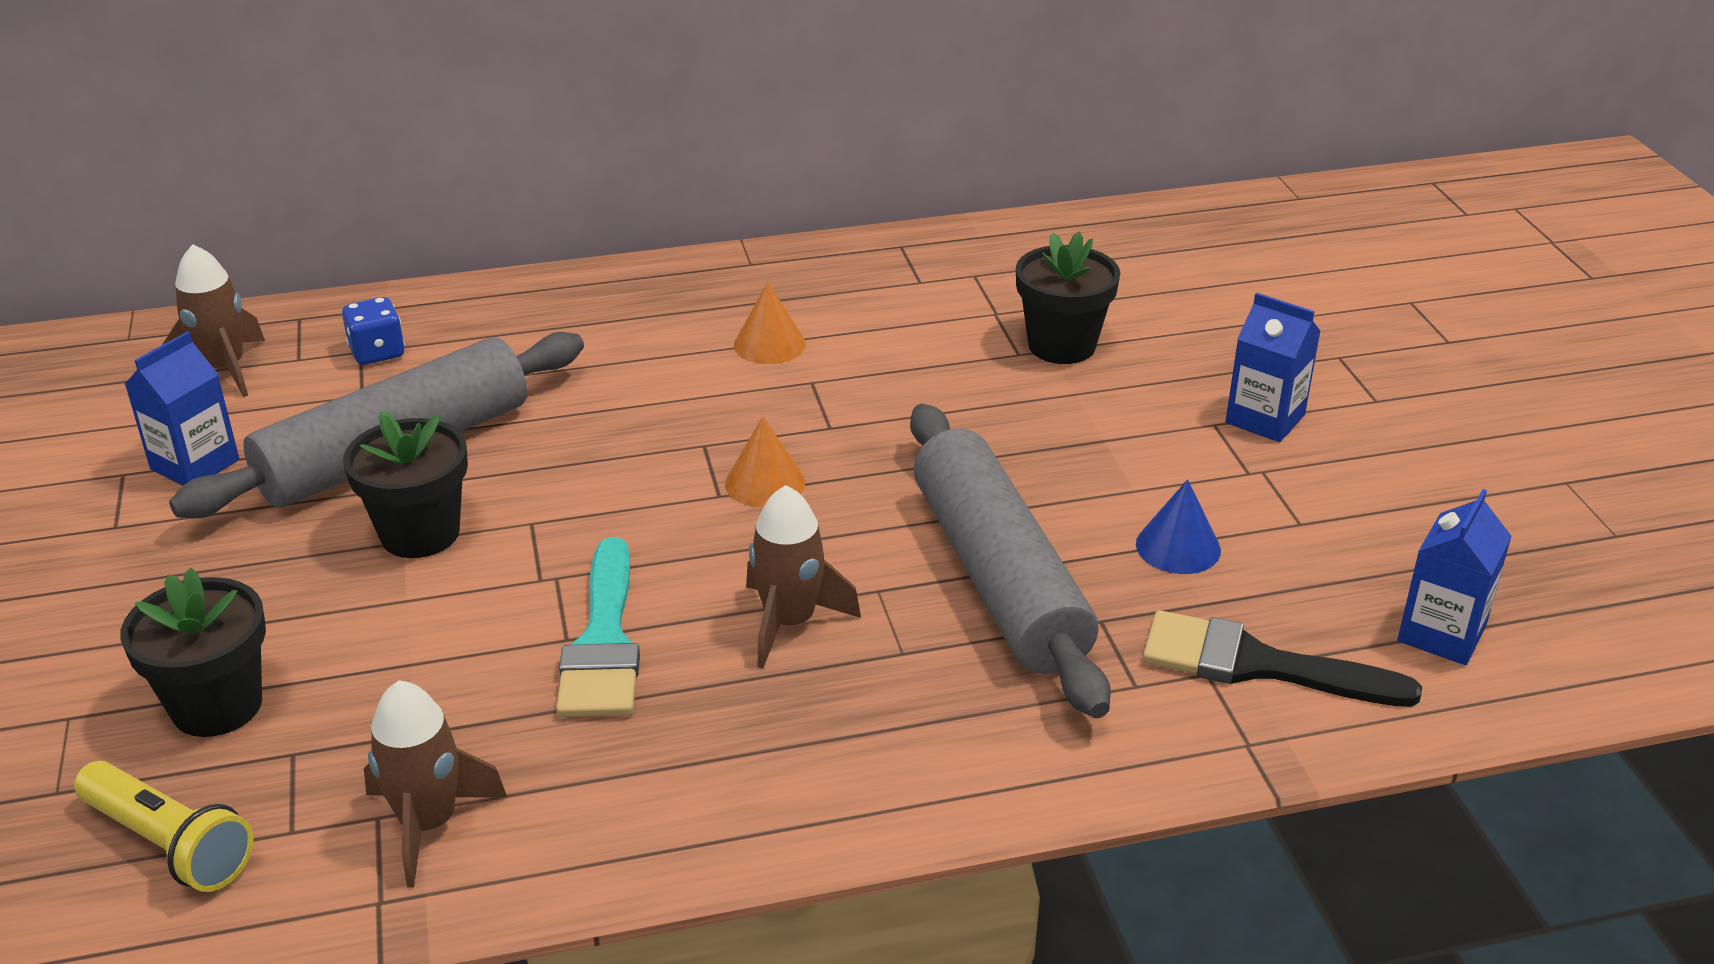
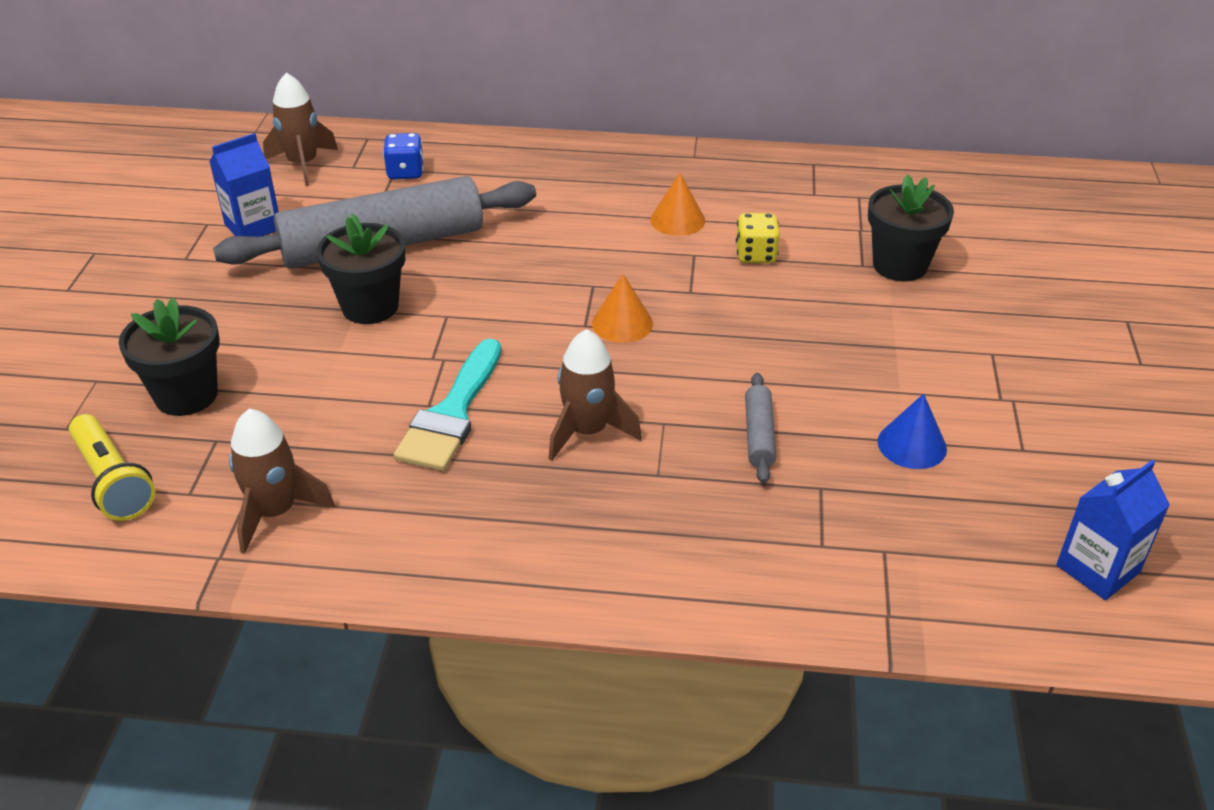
camera: 20 degrees right, 5 degrees up
(887, 367) = (756, 255): none -> yellow dice
(999, 577) = (759, 435): grey rolling pin -> grey rolling pin, size x0.41
(1257, 664) = (928, 554): black brush -> none
(1265, 419) = (1037, 358): blue carton -> none

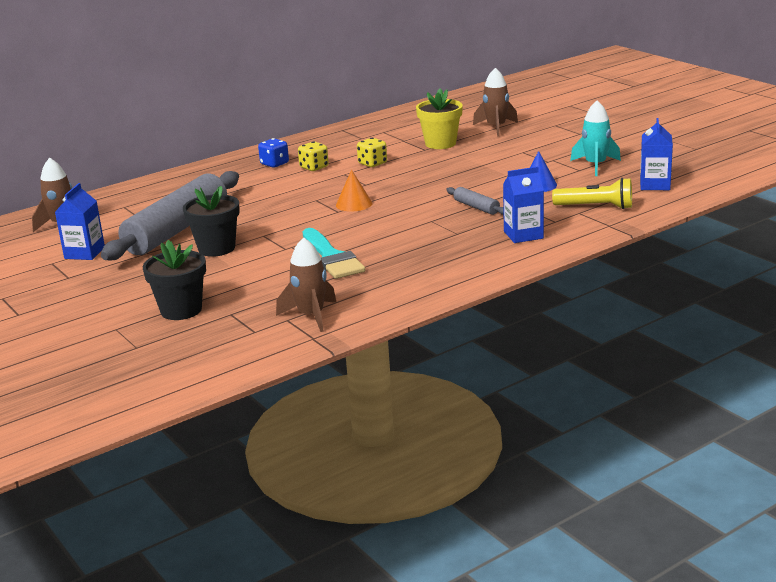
camera: 40 degrees left, 15 degrees down
(113, 481) = (205, 346): yellow flashlight -> yellow flashlight (596, 207)
(405, 172) = (133, 205): blue dice -> blue dice (274, 164)
(587, 431) = (404, 236): brown rocket -> brown rocket (496, 127)
(677, 220) = (314, 167): orange cone -> yellow dice
(735, 544) = (523, 235): none -> blue carton
(899, 265) = (440, 143): black flower pot -> yellow flower pot
(1062, 456) = (595, 165): none -> turquoise rocket

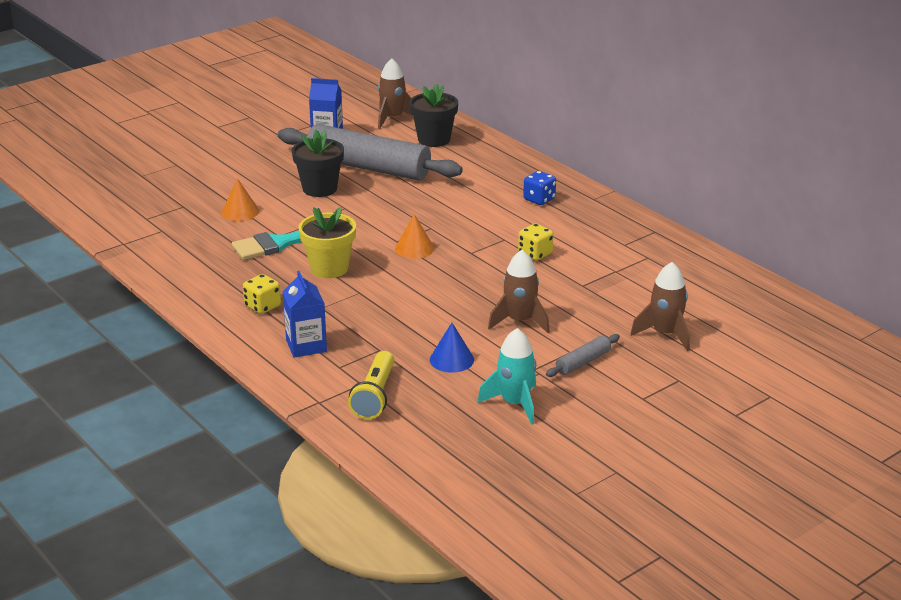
camera: 85 degrees right, 5 degrees up
(181, 310) = (198, 186): black flower pot -> black flower pot (434, 140)
(255, 282) = (240, 212): none -> orange cone
(311, 316) = (163, 240): brown rocket -> brown rocket (519, 321)
(314, 167) = (526, 221): yellow dice -> yellow dice (262, 306)
(440, 143) = (602, 295): yellow flower pot -> yellow flower pot (329, 268)
(476, 207) = (391, 318): grey rolling pin -> grey rolling pin (583, 362)
(655, 185) = (439, 444): blue carton -> none

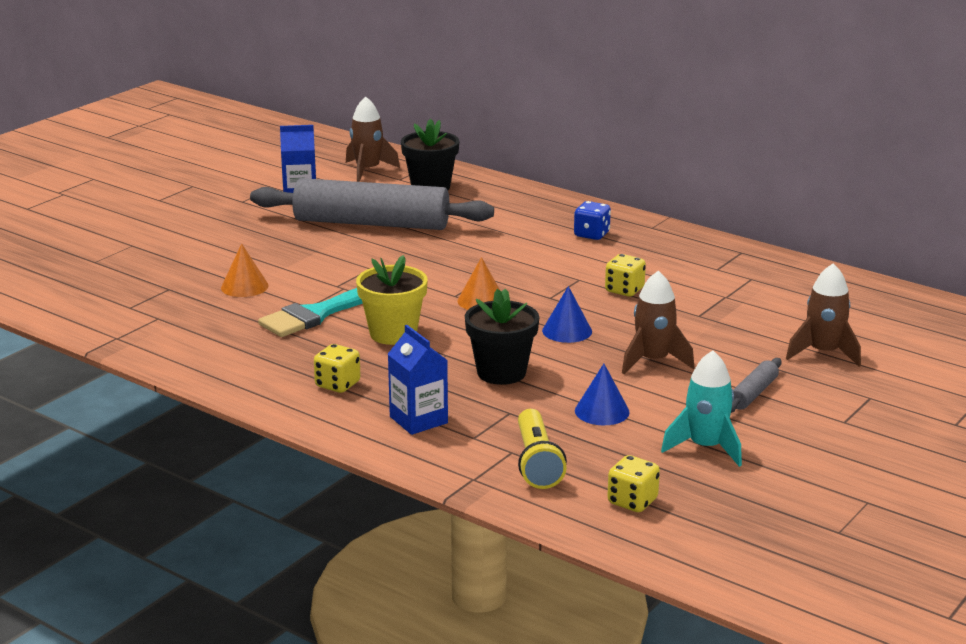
camera: 15 degrees left, 5 degrees down
(319, 189) = (327, 251): black flower pot -> black flower pot (501, 372)
(428, 441) = (632, 501): none -> yellow dice
(466, 284) = (567, 331): none -> blue cone

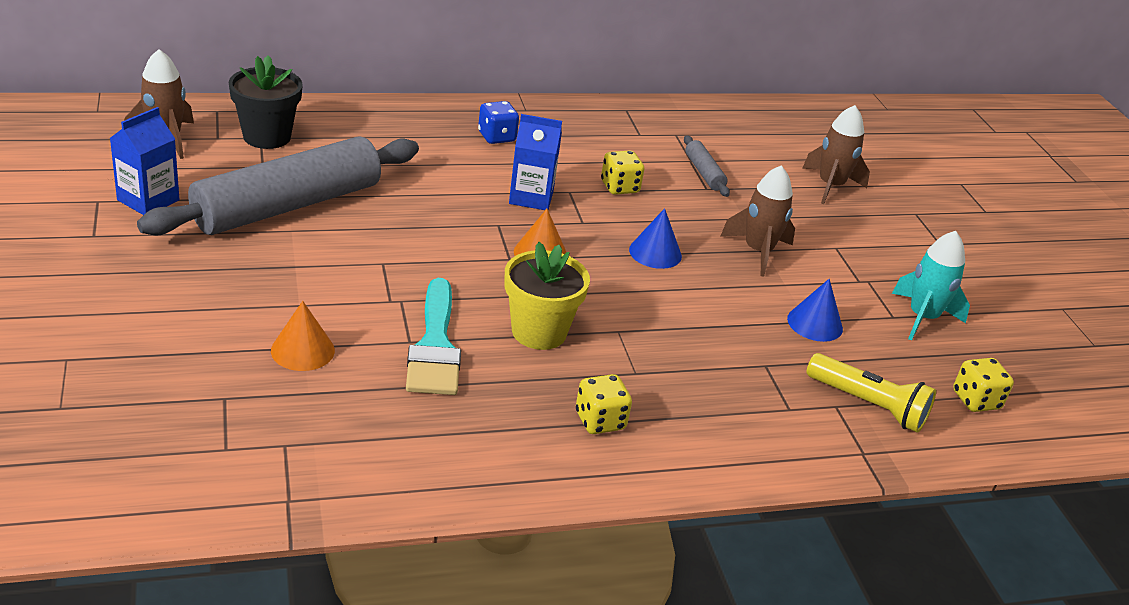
camera: 55 degrees left, 10 degrees up
(418, 420) = (725, 418): blue carton -> blue carton (531, 197)
(501, 372) = (689, 326): black flower pot -> none
(753, 394) = (860, 248): grey rolling pin -> grey rolling pin (704, 173)

